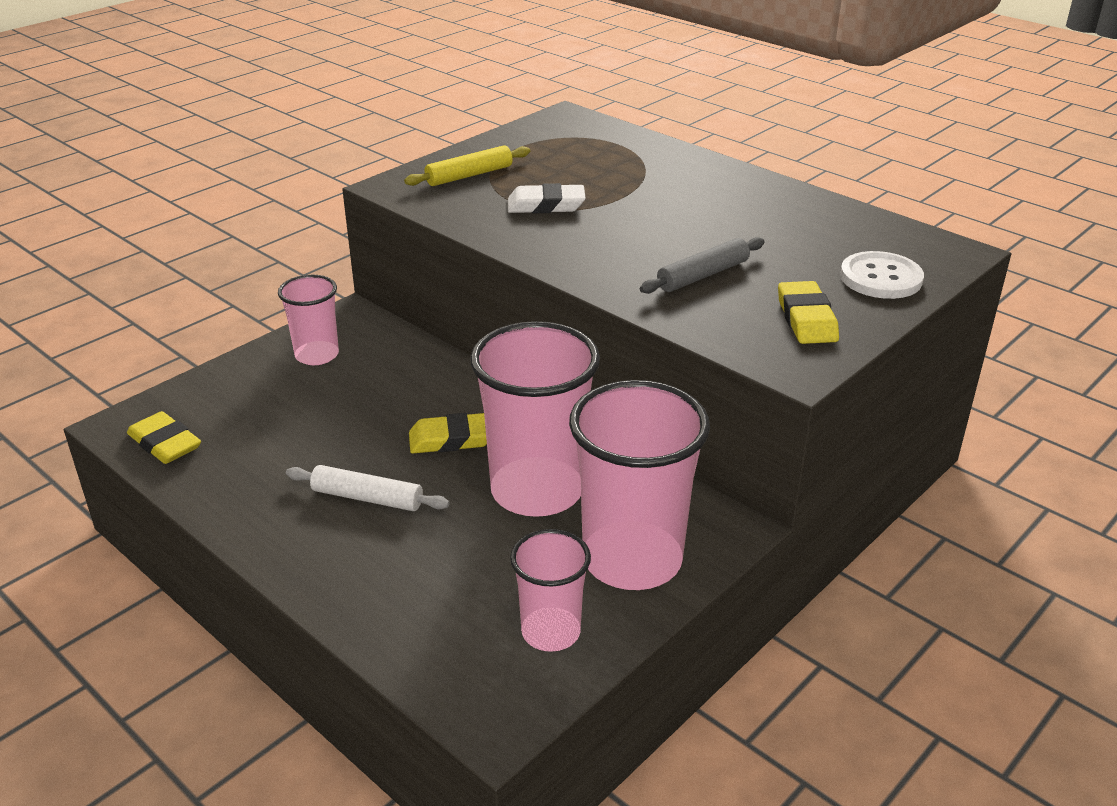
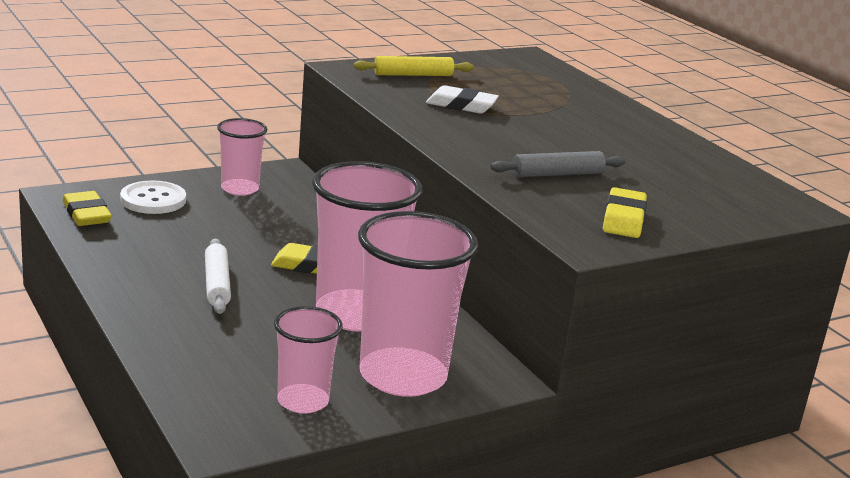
camera: 15 degrees right, 10 degrees down
(367, 498) = (217, 284): white rolling pin -> white rolling pin turned 45 degrees clockwise
(881, 278) = (715, 210): white button -> white button (153, 200)

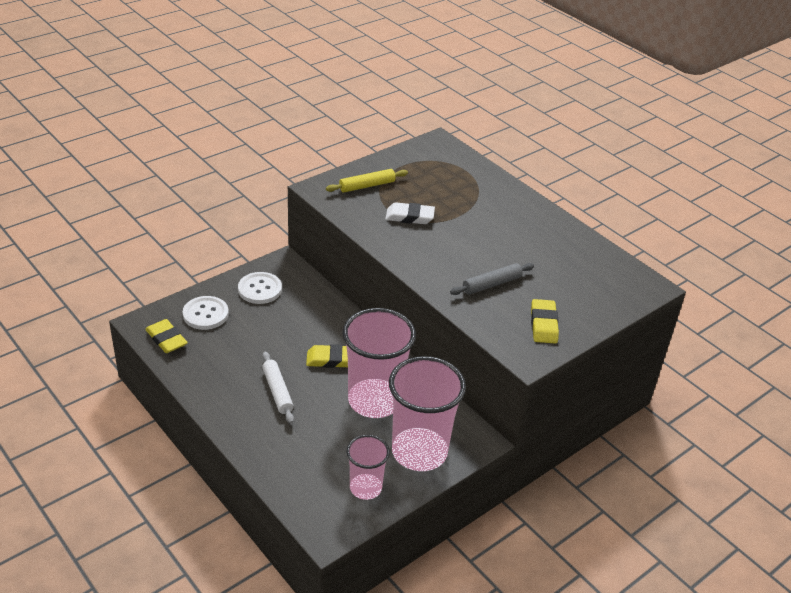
camera: 10 degrees left, 15 degrees up
(240, 189) = (260, 289): pink cup -> white button

